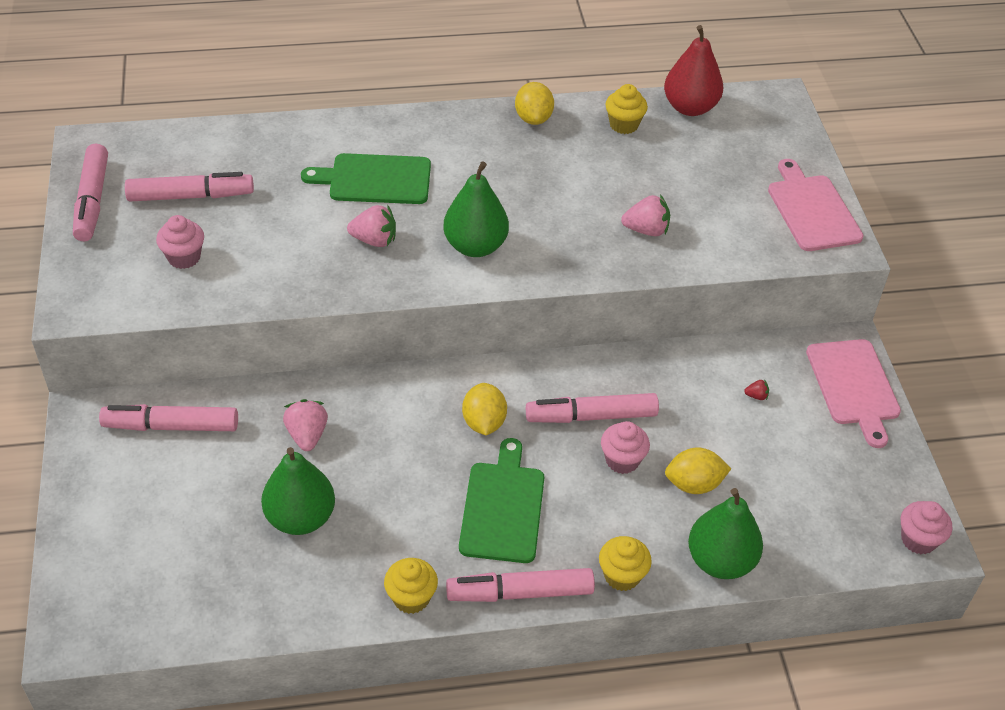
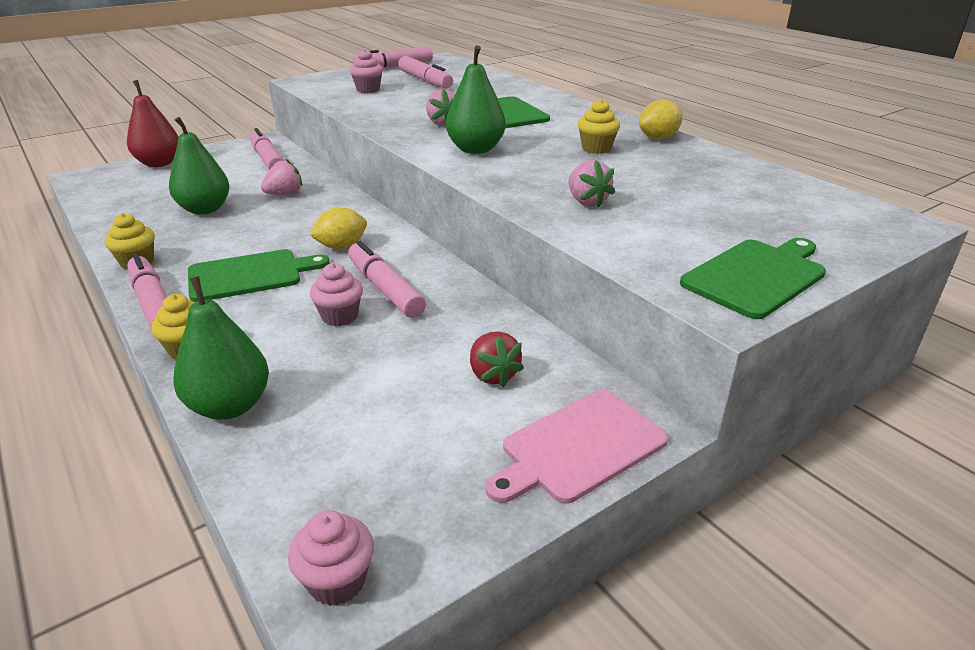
camera: 65 degrees right, 15 degrees down
(624, 125) = (714, 167): yellow cupcake -> yellow cupcake (596, 149)
(690, 107) = (795, 187): red pear -> red pear (159, 163)
(694, 484) = (333, 364): yellow lemon -> none
(756, 396) = (493, 375): red strawberry -> red strawberry, size x2.05
(812, 210) = (756, 276): pink cutting board -> green cutting board

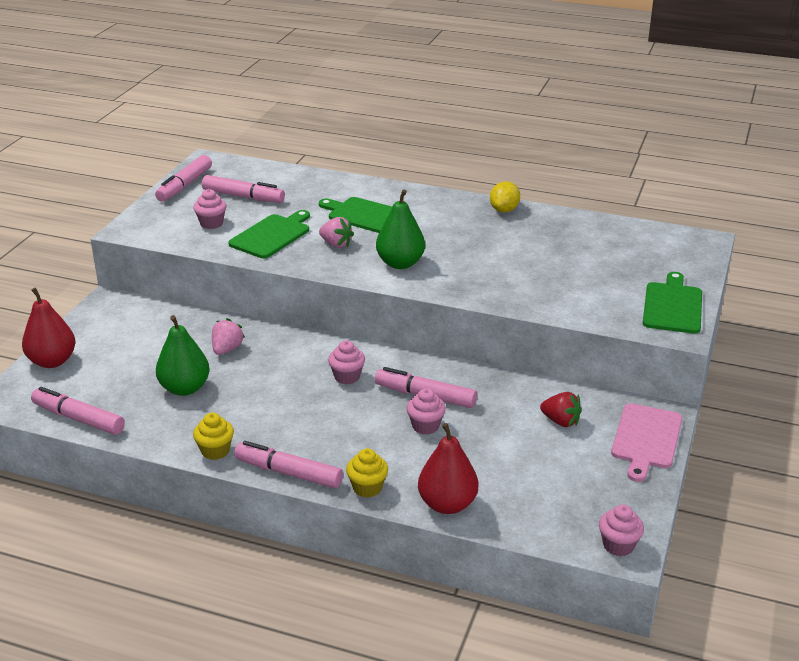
camera: 35 degrees left, 0 degrees up
(230, 406) = (447, 504): green pear -> red pear
(250, 275) = (318, 424): green cutting board -> green cutting board (272, 235)
(267, 159) = (150, 321): pink marker -> pink marker (78, 419)
(341, 246) = (347, 377): yellow lemon -> pink cupcake
(587, 202) = (530, 285): pink strawberry -> none
(596, 149) = (478, 234): yellow cupcake -> none

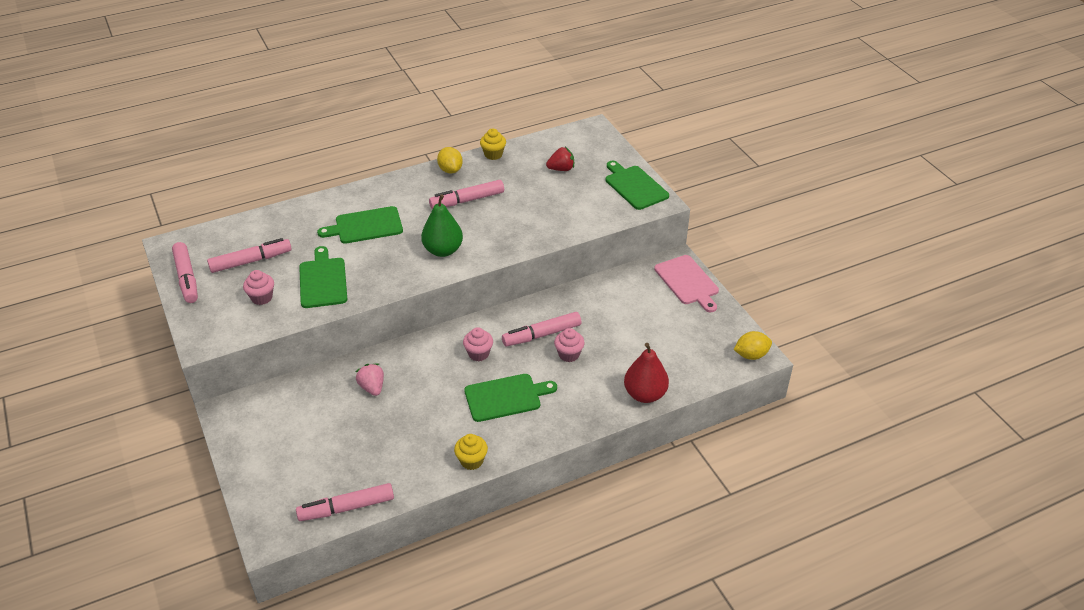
camera: 45 degrees left, 10 degrees up
(52, 361) = (257, 483): red pear -> none
(185, 388) = (386, 434): green pear -> none
(288, 473) = (535, 441): pink marker -> pink marker (467, 200)
(318, 423) = (506, 397): none -> green cutting board
(336, 244) = (379, 261): pink strawberry -> none
(367, 488) = (591, 417): yellow cupcake -> yellow cupcake (493, 154)
(560, 421) = (634, 300): red strawberry -> red strawberry (561, 169)
(618, 545) = (751, 355): pink cupcake -> yellow lemon

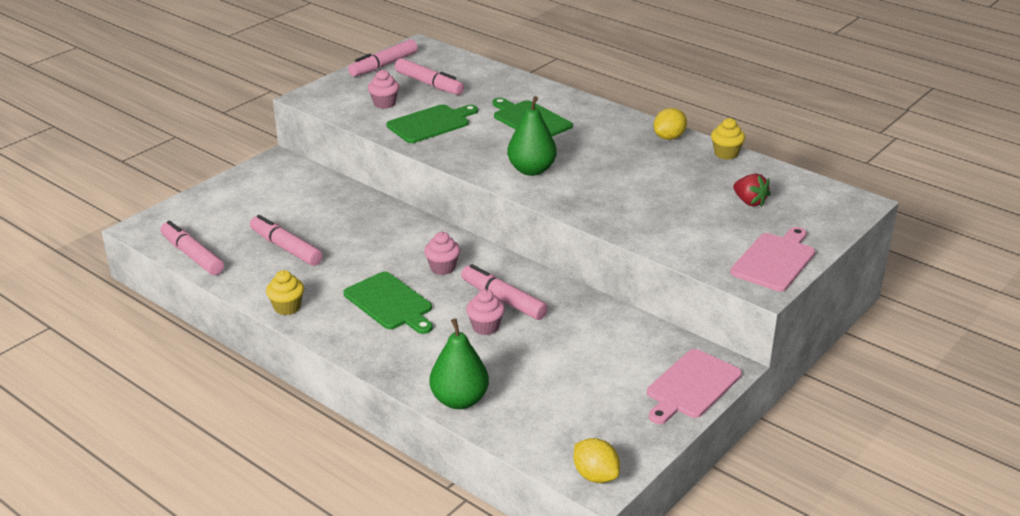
camera: 65 degrees right, 10 degrees down
(372, 387) = (352, 222): pink strawberry -> none
(467, 200) = (627, 161): pink marker -> pink marker (286, 248)
(634, 186) = (774, 260): green cutting board -> pink cutting board
(645, 394) = (459, 400): red pear -> green pear

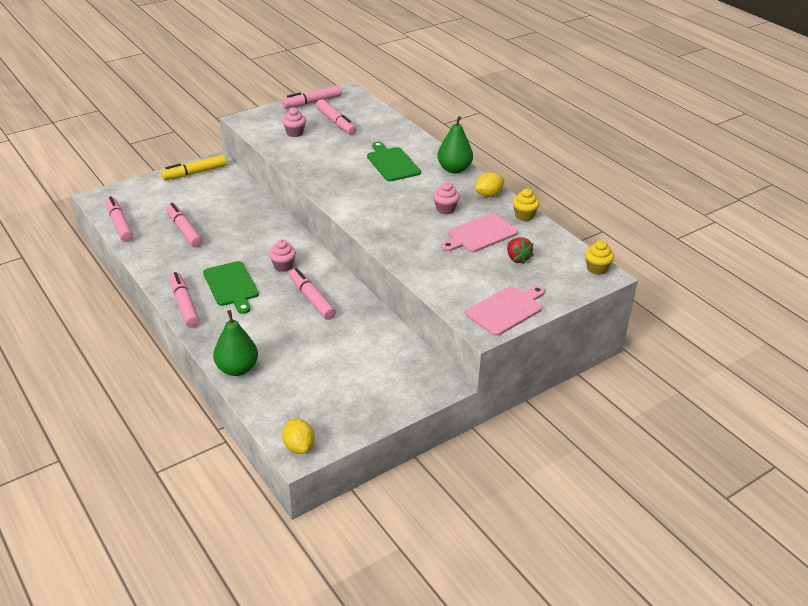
camera: 15 degrees right, 5 degrees up
(257, 177) = (194, 173): none -> yellow marker
(287, 307) = (160, 275): yellow cupcake -> yellow cupcake (596, 268)
(342, 337) = (184, 305): none -> pink marker
(431, 123) = (318, 154): green cutting board -> none
(485, 327) = (287, 317): pink cupcake -> pink cupcake (445, 209)
(531, 170) = (368, 203): green pear -> green pear (454, 169)
(691, 386) = (409, 394): pink cutting board -> pink cutting board (480, 234)

